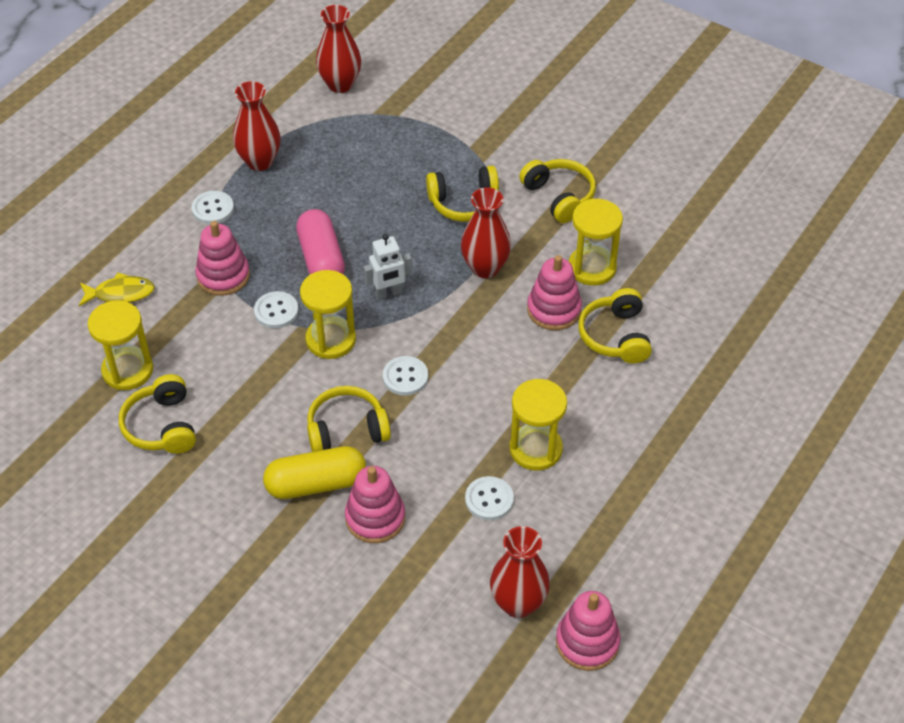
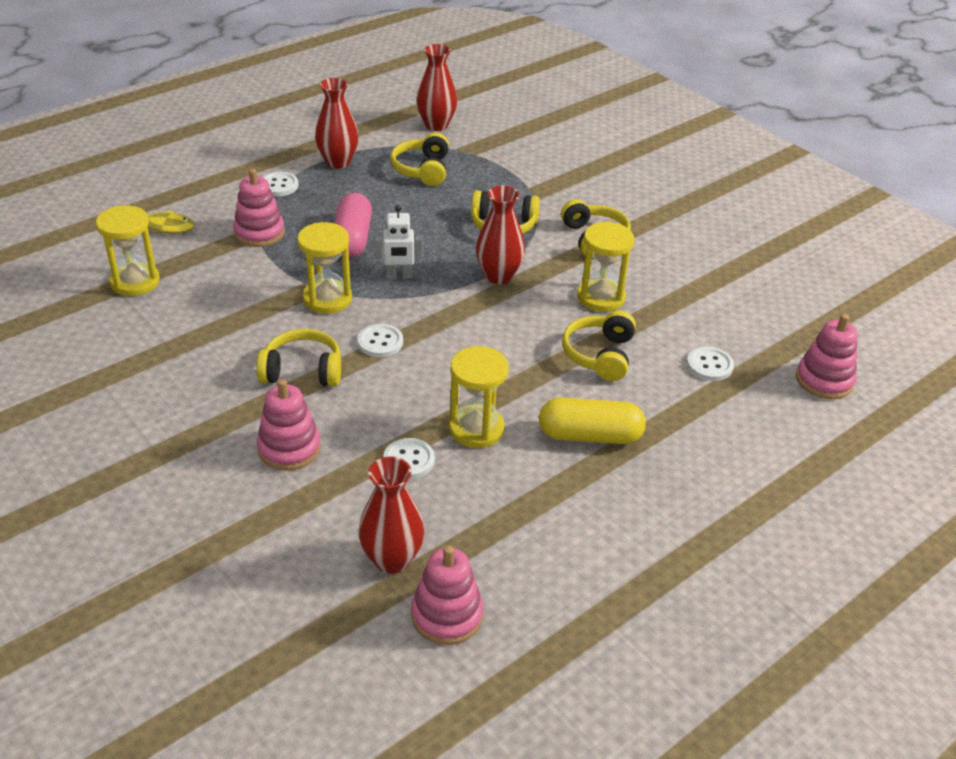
camera: 15 degrees right, 10 degrees down
(162, 426) = (138, 329): yellow headphones -> yellow headphones (422, 170)
(276, 311) = (290, 267): white button -> white button (709, 365)
(316, 484) = (249, 407): yellow capsule -> yellow capsule (590, 435)
(554, 310) = (548, 321): pink stacking toy -> pink stacking toy (824, 380)

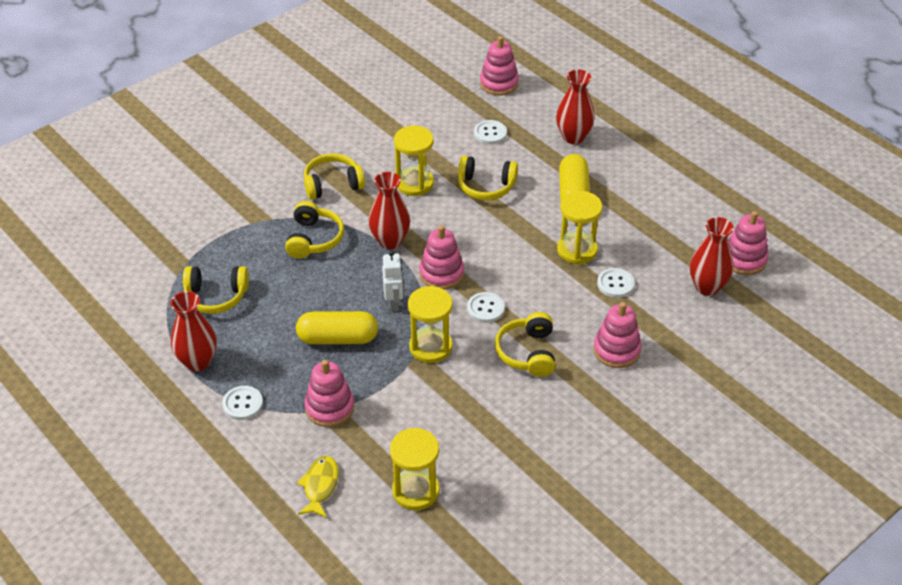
camera: 90 degrees left, 5 degrees up
(352, 239) = (338, 338): pink capsule -> yellow capsule
(436, 125) = (127, 290): red vase -> red vase (573, 137)
(442, 311) = (441, 274): none -> pink stacking toy

